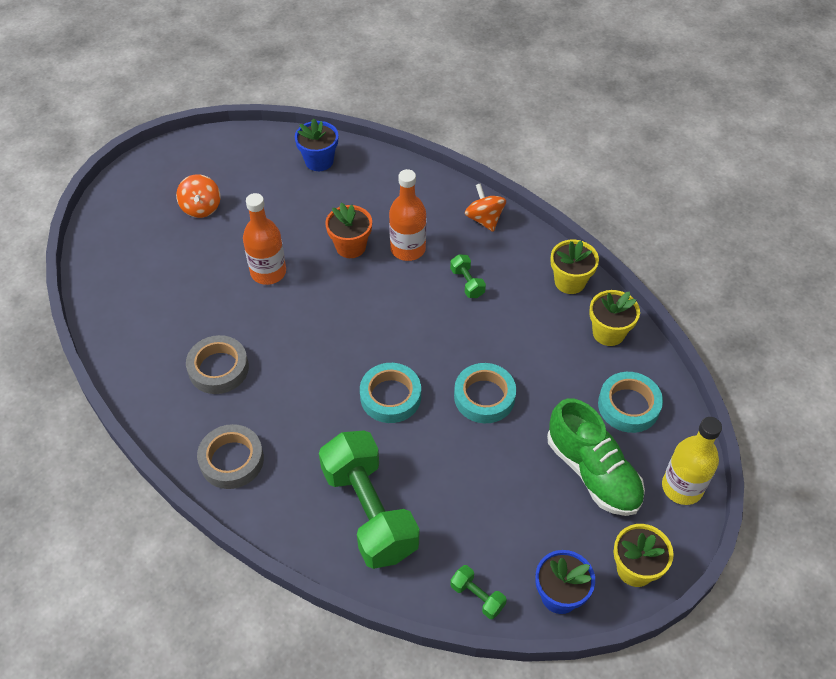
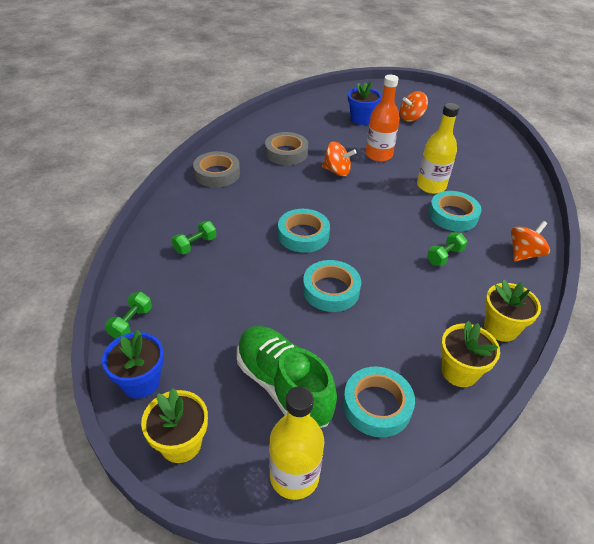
camera: 70 degrees right, 10 degrees down
(283, 326) = (337, 171): none -> orange spinning top
(319, 161) = (498, 155): blue flower pot -> blue flower pot (361, 119)
(350, 246) = (431, 186): orange flower pot -> yellow bottle
(369, 511) = (195, 245): green dumbbell -> green dumbbell, size x0.41
(408, 249) = (453, 215): orange bottle -> turquoise tape
(592, 472) = (283, 386): green shoe -> green shoe turned 105 degrees clockwise

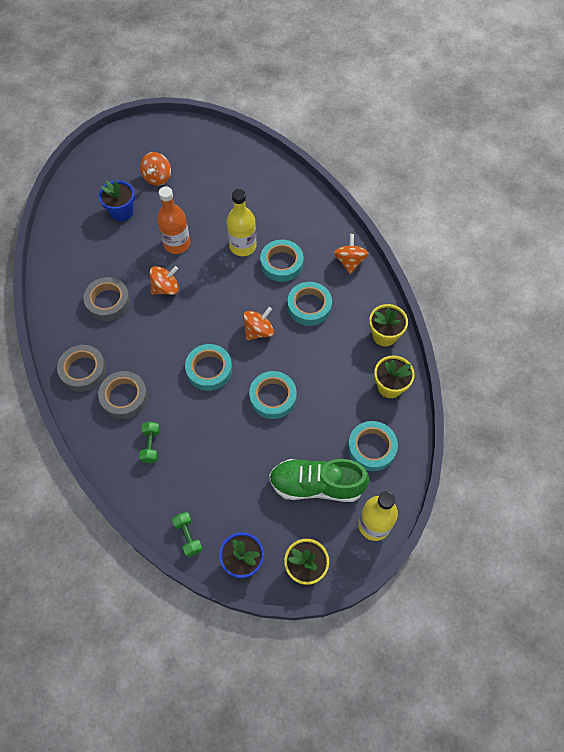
camera: 45 degrees left, 20 degrees up
(220, 205) = (124, 397): none -> grey tape
(377, 241) = (258, 331): none -> orange spinning top
(444, 256) = (309, 306): green dumbbell -> turquoise tape

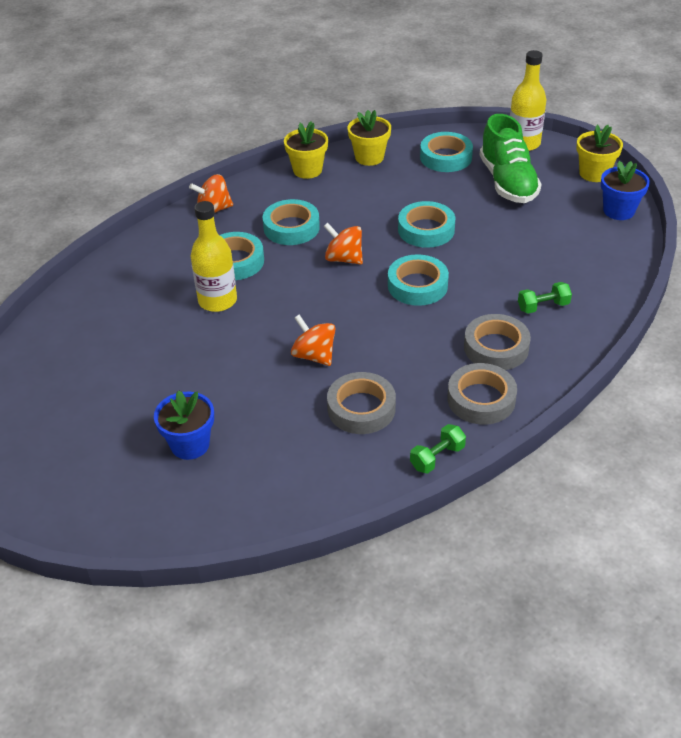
camera: 105 degrees left, 20 degrees down
(157, 177) = (108, 422): orange spinning top -> none
(177, 244) = (233, 365): orange bottle -> none
(188, 536) = (623, 252): green dumbbell -> green dumbbell (437, 457)

